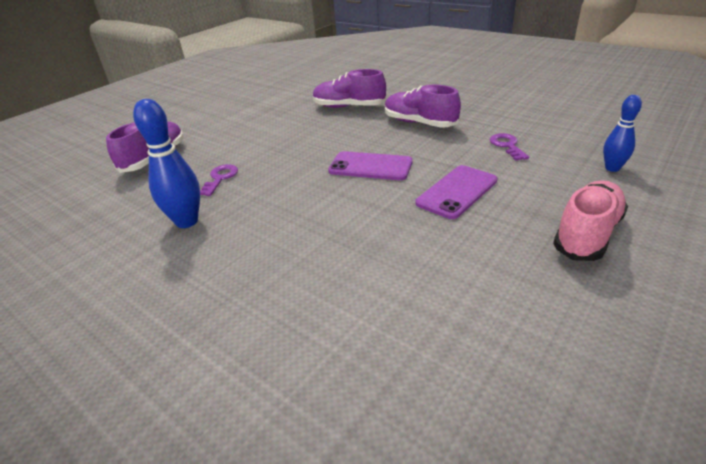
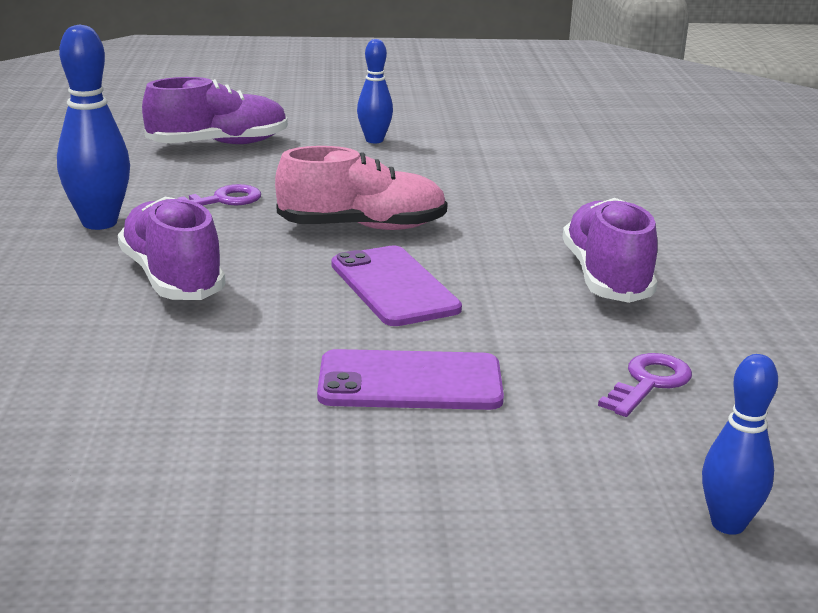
camera: 45 degrees right, 10 degrees down
(222, 122) = (374, 140): none -> blue bowling pin
(349, 107) = (568, 202): purple shoe -> purple shoe (172, 278)
(587, 234) = (422, 547): pink shoe -> pink shoe (362, 227)

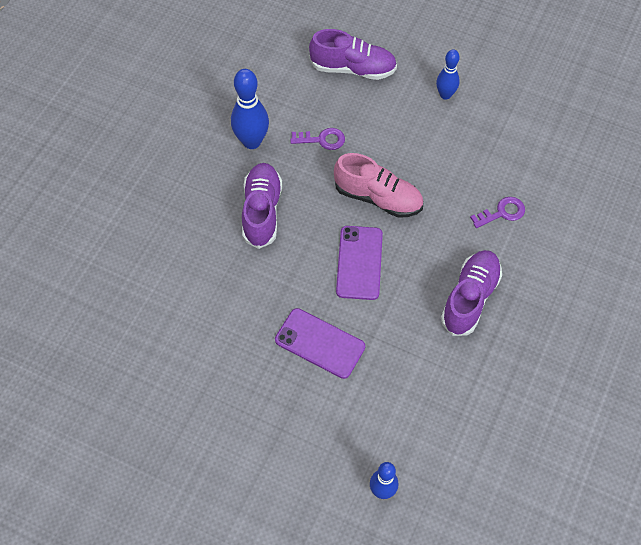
camera: 30 degrees right, 35 degrees up
(649, 383) = (422, 391): purple key -> purple key (502, 213)

